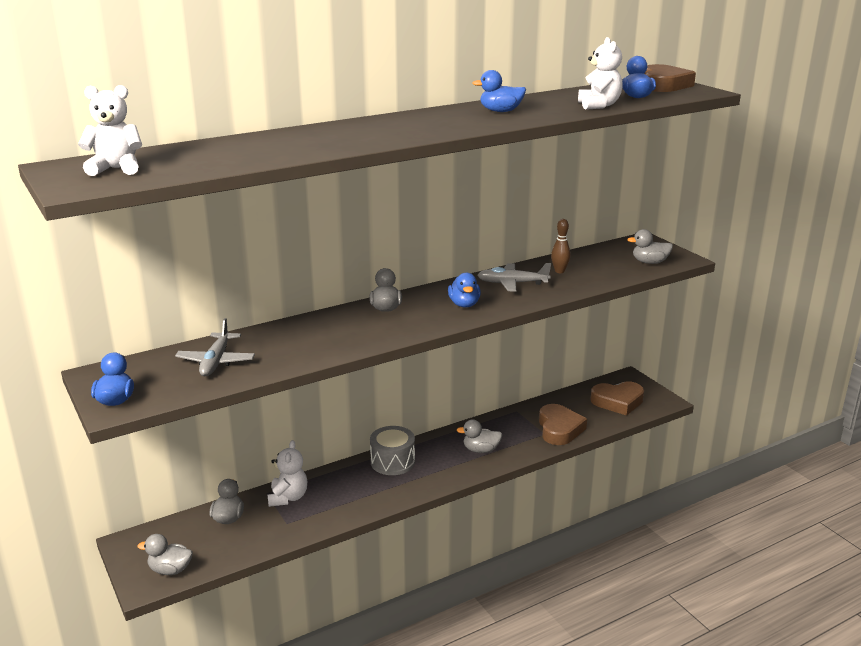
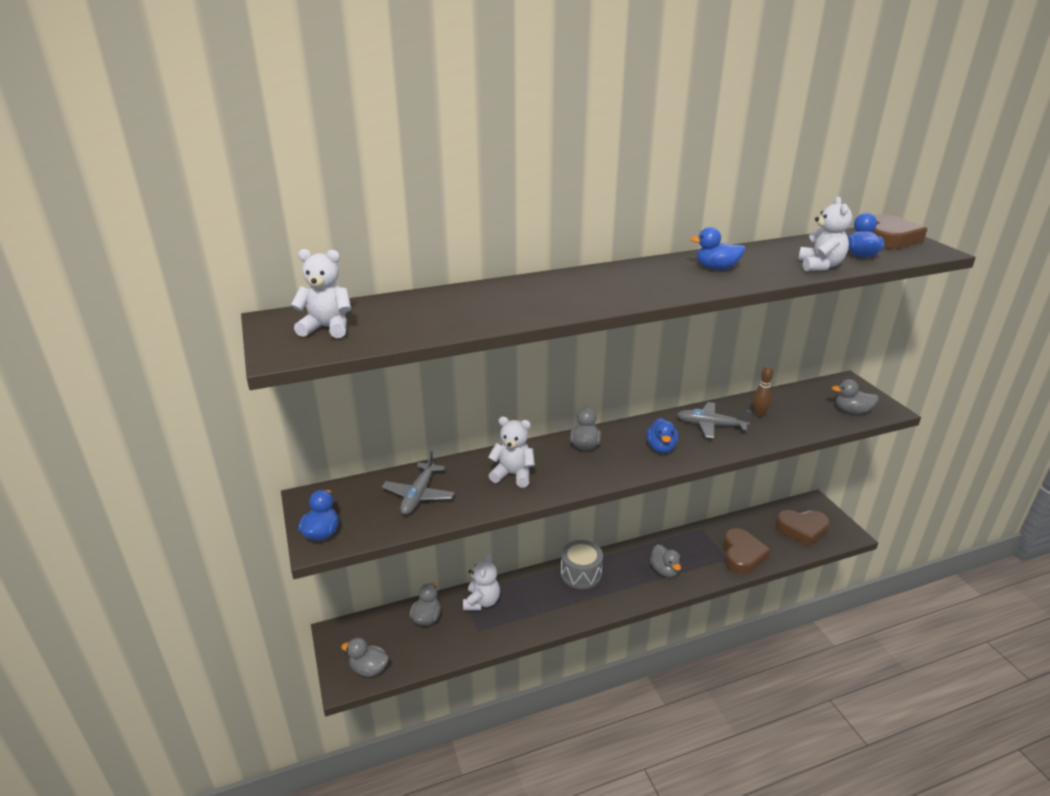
camera: 10 degrees right, 5 degrees up
(314, 337) = (513, 475): none -> white teddy bear
(481, 450) = (664, 570): grey duck -> grey duck turned 120 degrees counterclockwise

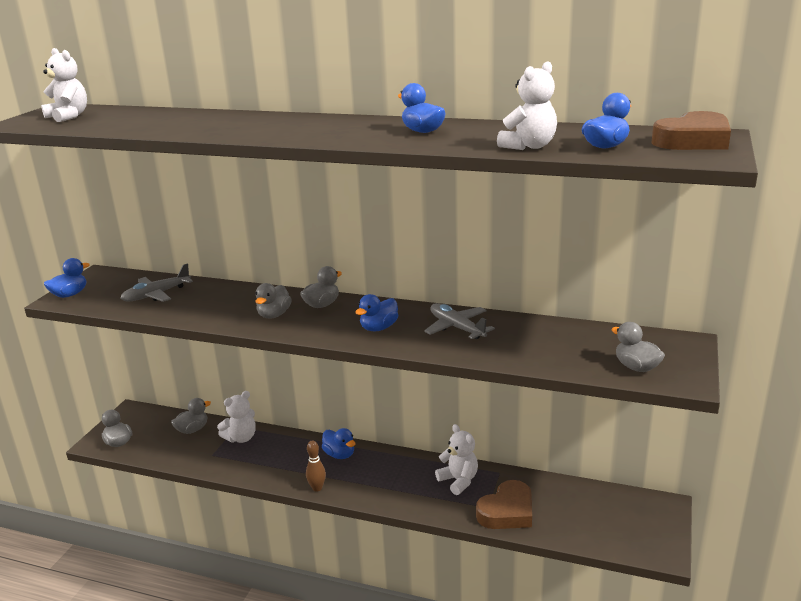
camera: 40 degrees right, 5 degrees down
(513, 475) = (235, 305): white teddy bear -> white teddy bear (458, 481)
(581, 573) = (339, 454): grey drum -> blue duck
(664, 570) = (413, 487): grey duck -> grey duck (274, 315)
(759, 414) = (523, 335): brown bowling pin -> brown bowling pin (317, 488)
(802, 530) = (609, 522): brown heart -> none

